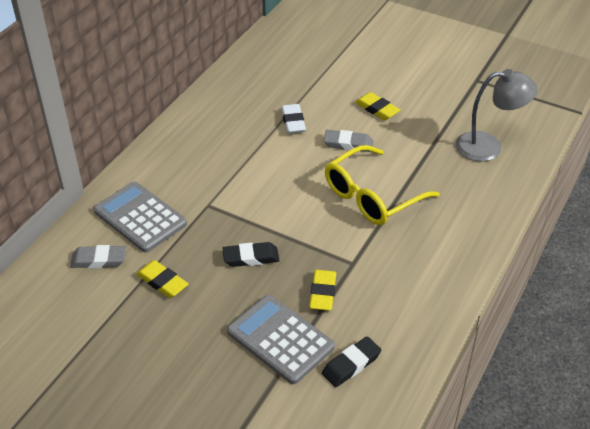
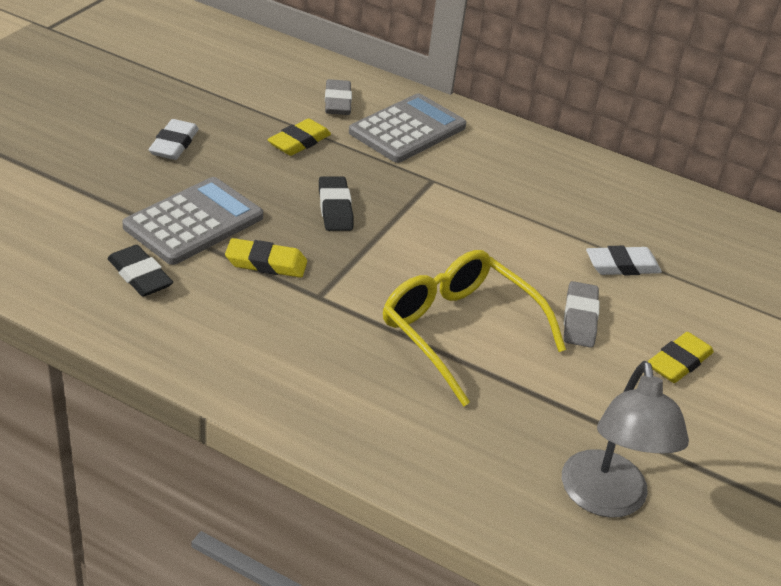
camera: 85 degrees right, 5 degrees down
(172, 364) = (174, 144): none -> white eraser

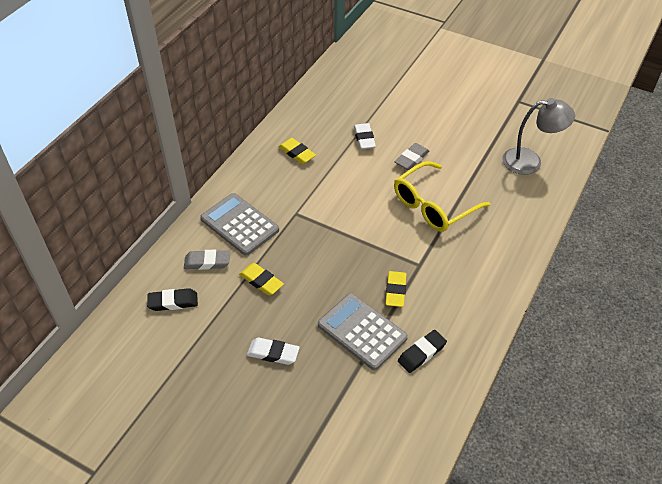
camera: 85 degrees left, 10 degrees up
(335, 208) = (334, 260): black eraser -> black eraser (173, 302)
(579, 319) = (411, 159): grey eraser -> grey eraser turned 60 degrees counterclockwise
(678, 362) = (434, 127): yellow eraser -> yellow eraser (297, 153)

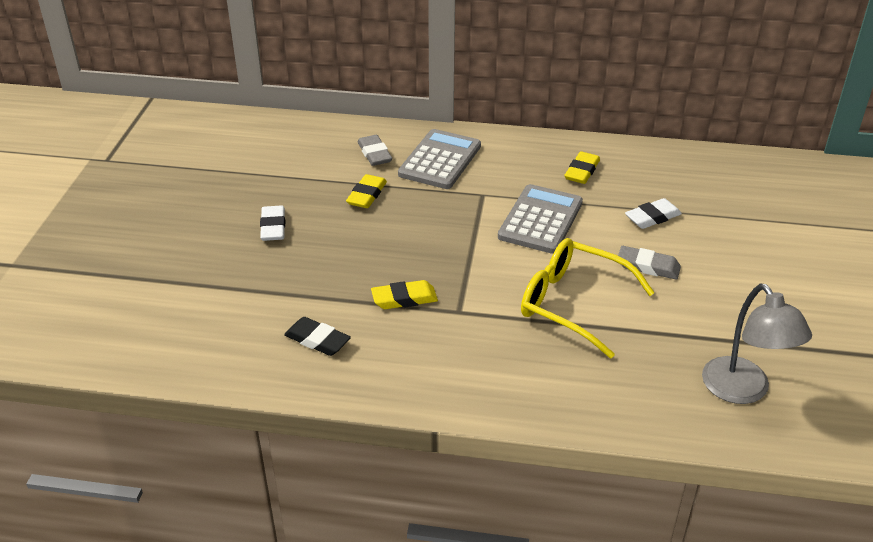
camera: 70 degrees right, 10 degrees down
(173, 302) = (311, 148): black eraser -> none
(362, 331) = (329, 284): grey calculator -> grey calculator (540, 220)

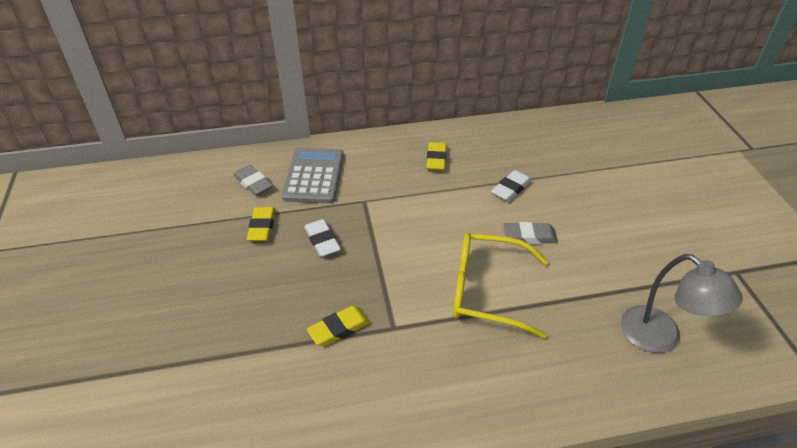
camera: 20 degrees left, 5 degrees up
(273, 227) = (184, 284): white eraser -> white eraser (322, 241)
(317, 340) = (274, 401): black eraser -> none
(540, 220) = (423, 214): grey calculator -> none

